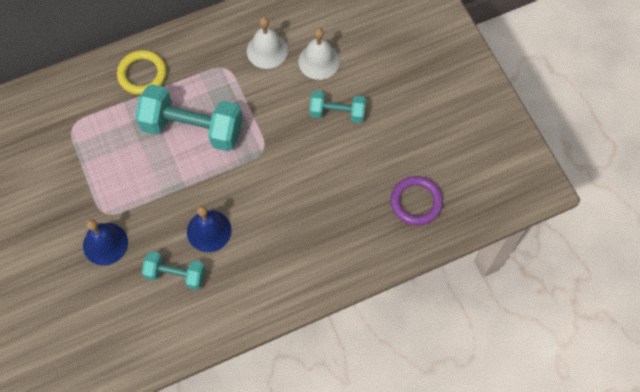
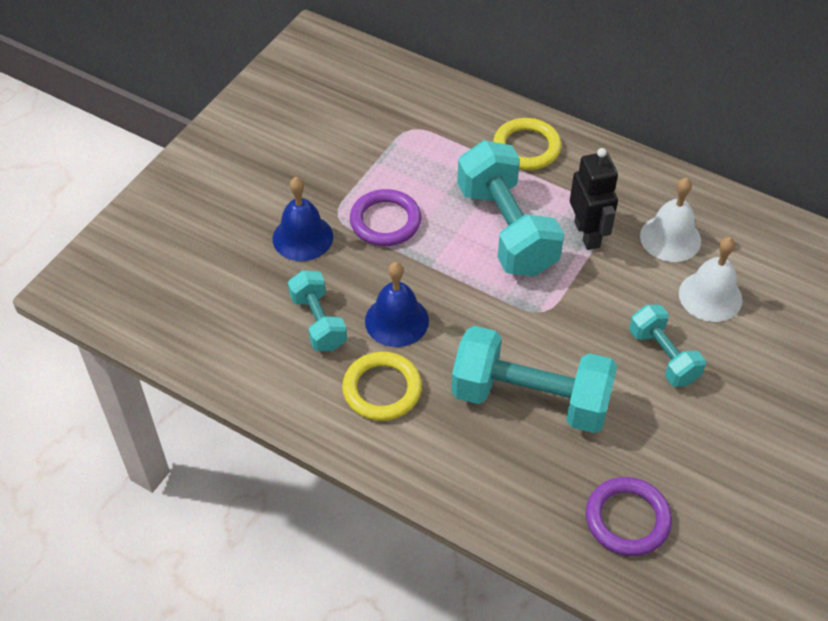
camera: 55 degrees right, 15 degrees down
(132, 189) = (385, 221): none -> purple ring
(230, 89) = (587, 234): none -> black robot
(249, 269) = (382, 389): none -> yellow ring
(313, 197) = (530, 399): none -> turquoise dumbbell

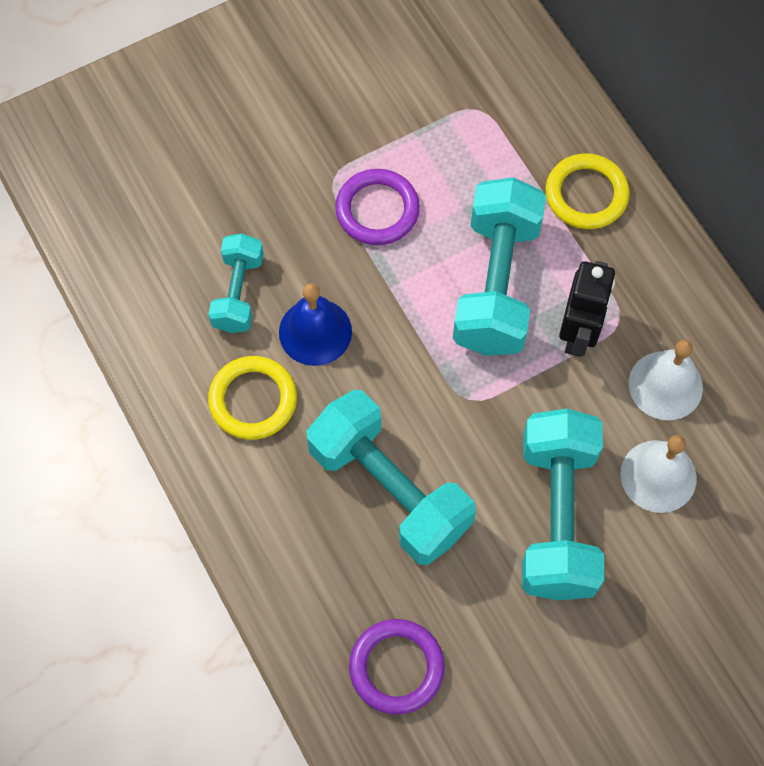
camera: 30 degrees right, 15 degrees up
(302, 237) = (282, 186): blue bell -> none
(663, 356) = (557, 517): turquoise dumbbell -> turquoise dumbbell, size x1.78

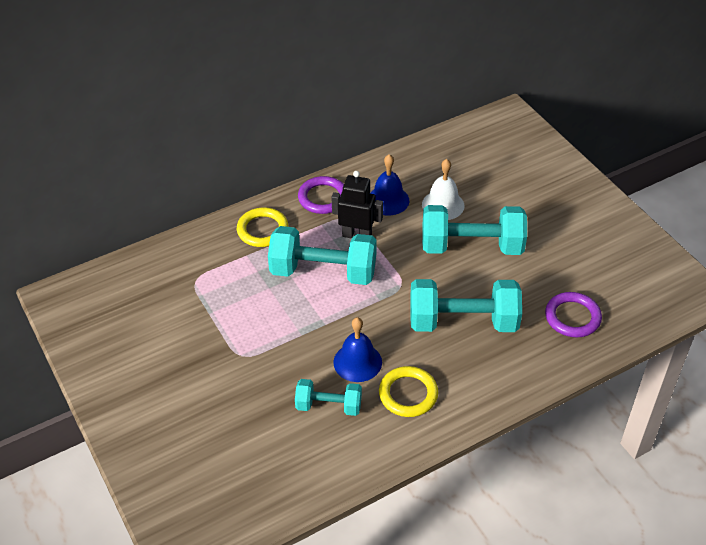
camera: 90 degrees left, 20 degrees down
(377, 210) = (268, 331): purple ring -> purple ring (323, 198)
(390, 489) = (463, 322): turquoise dumbbell -> turquoise dumbbell turned 45 degrees clockwise
(665, 385) = (388, 200): white bell -> blue bell

